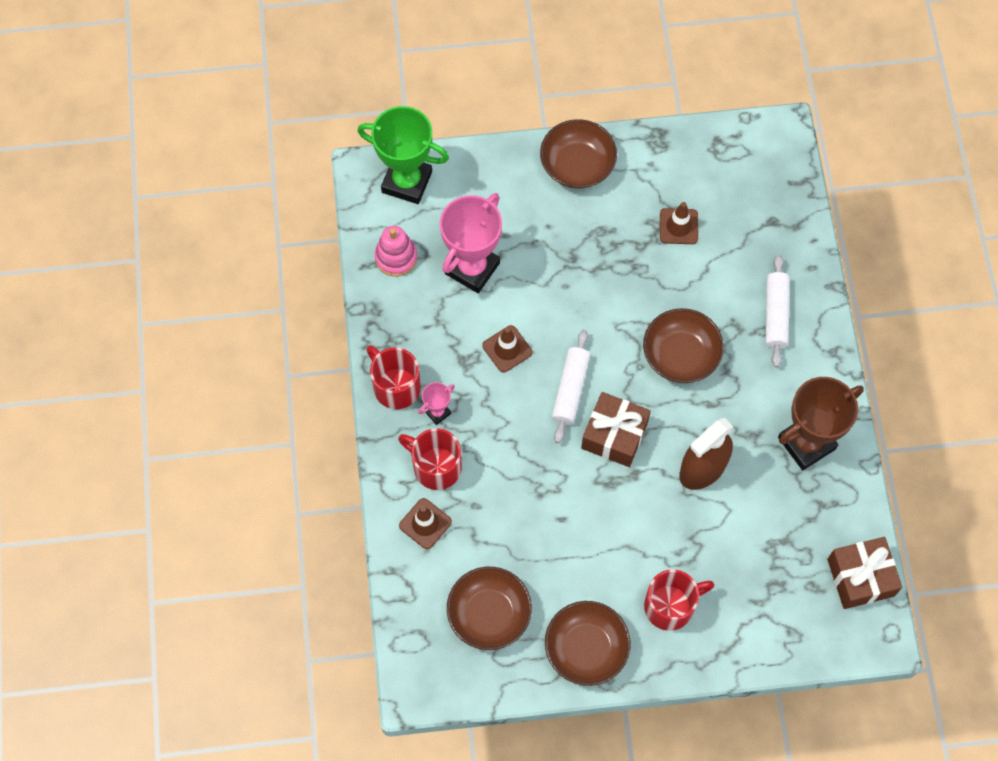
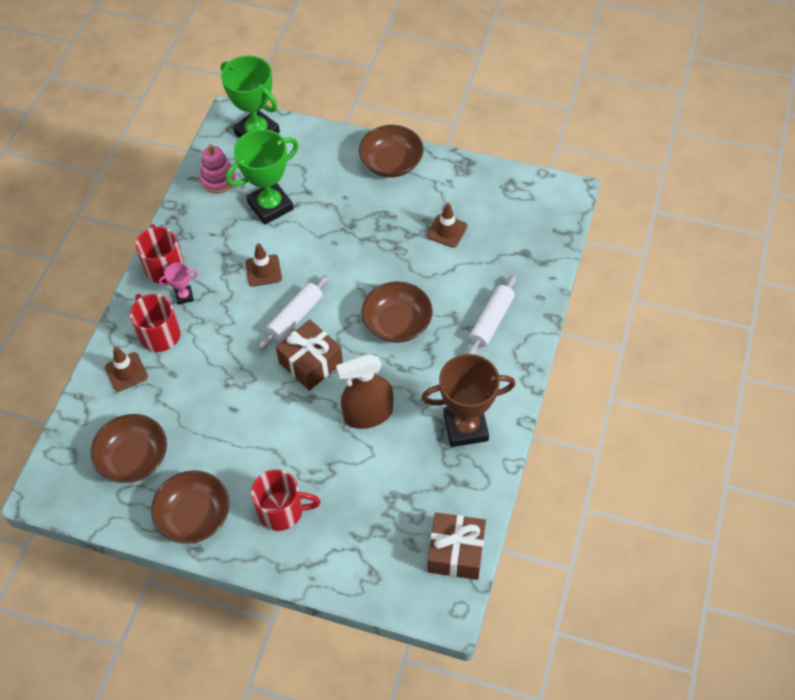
camera: 25 degrees right, 10 degrees down
(472, 268) = (270, 206): pink trophy -> green trophy

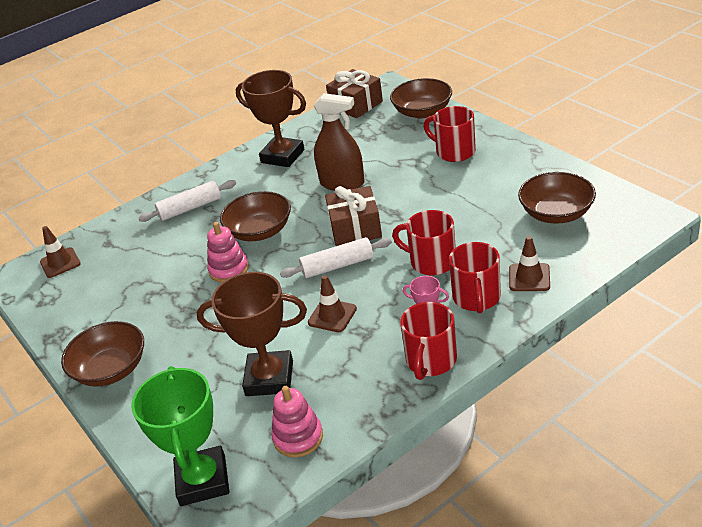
camera: 140 degrees left, 20 degrees down
(194, 516) = (525, 166): brown bowl -> brown bowl (422, 112)
(217, 354) = (431, 262): none -> red mug
(270, 206) = (269, 378): green trophy -> brown trophy
(386, 274) = (229, 269): none -> pink stacking toy
(447, 231) = (141, 284): brown traffic cone -> brown traffic cone (60, 263)

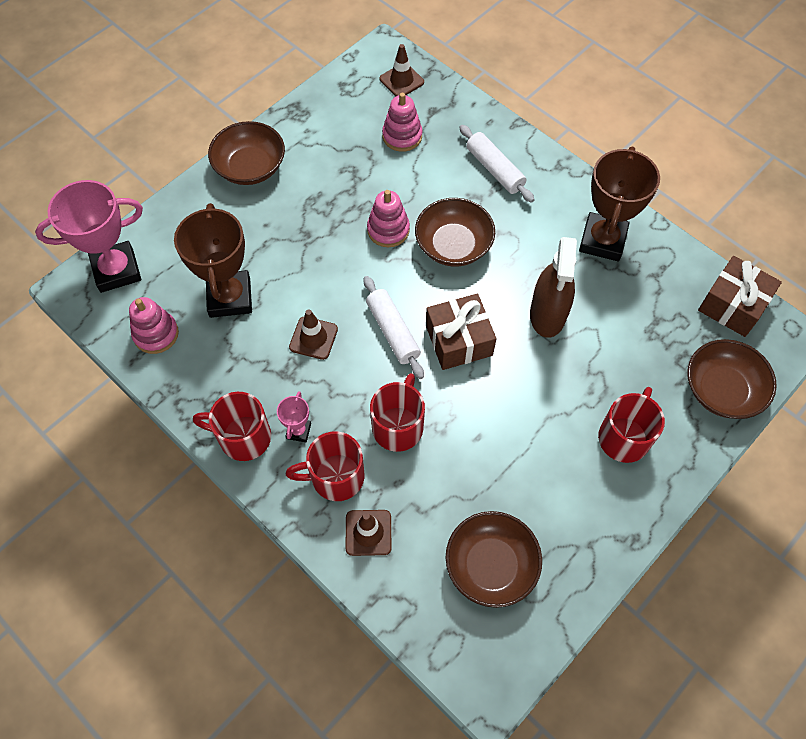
camera: 75 degrees right, 25 degrees up
(126, 262) = (402, 136): none -> pink stacking toy
(203, 480) = (117, 270): green trophy -> pink trophy

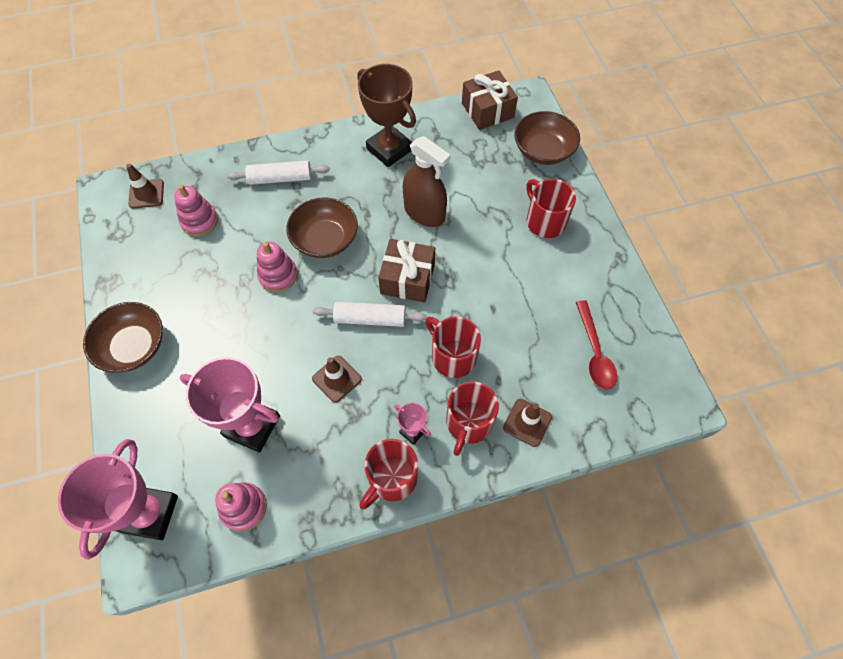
camera: 60 degrees left, 0 degrees up
(230, 297) = (252, 426): brown trophy -> pink trophy
(490, 565) = (594, 352): brown bowl -> red spoon

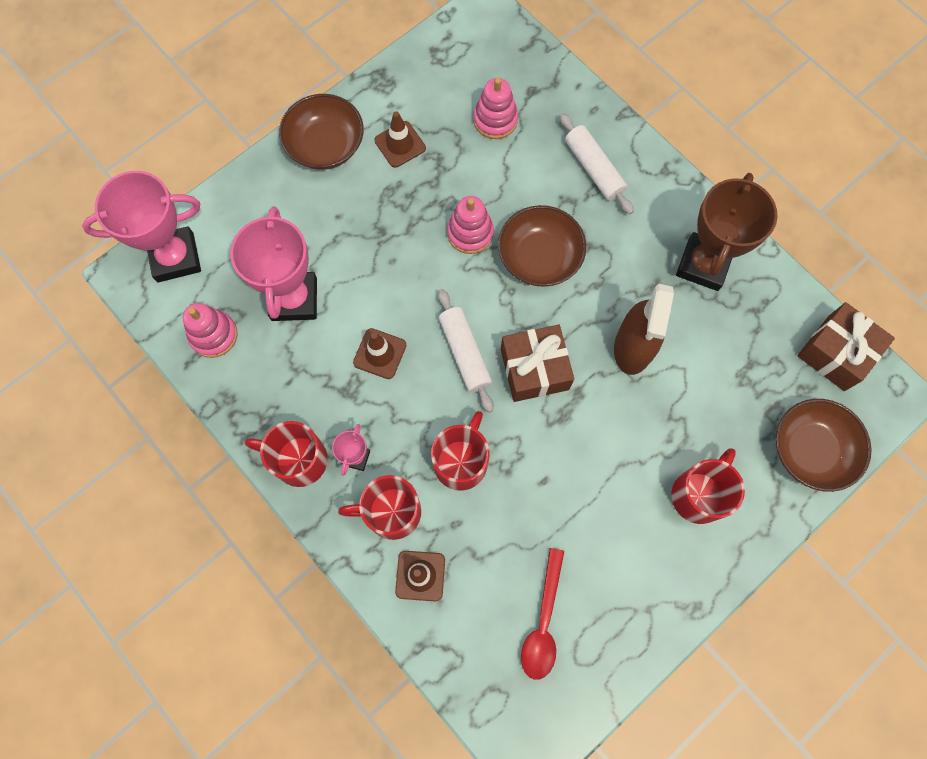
camera: 65 degrees right, 10 degrees up
(146, 194) = (500, 50): brown traffic cone -> brown traffic cone (400, 144)
(594, 352) = (543, 622): red spoon -> red spoon turned 45 degrees counterclockwise

